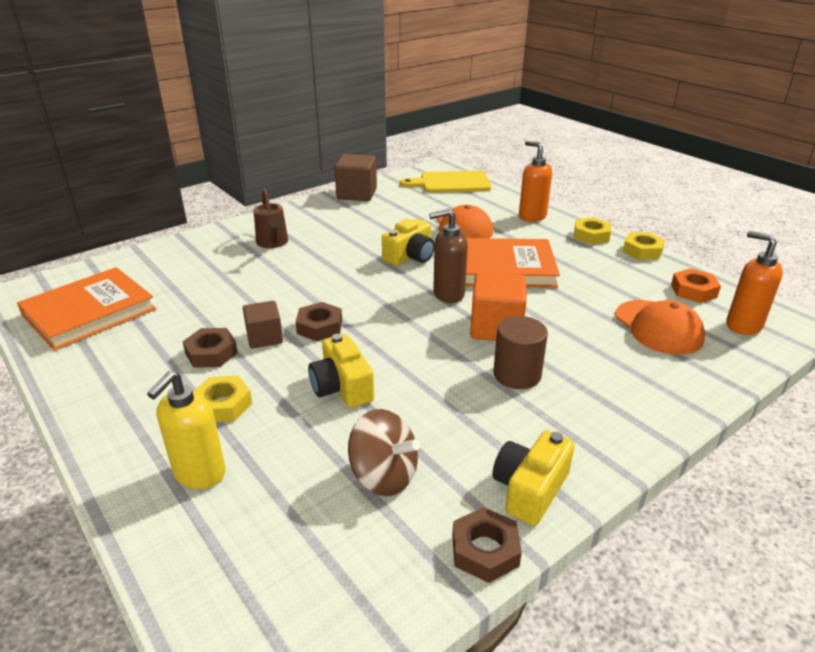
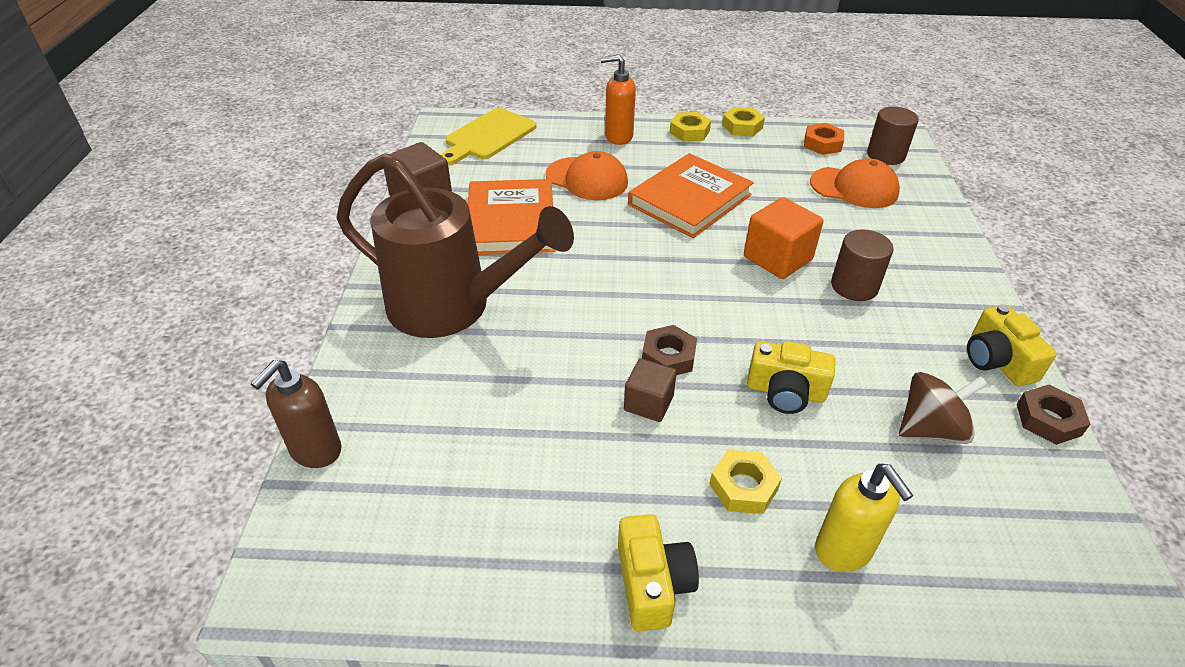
camera: 50 degrees left, 10 degrees up
(89, 312) = (426, 530): orange book -> orange book (511, 222)
(211, 353) = (638, 456): brown nut -> none
(273, 243) = (452, 307): brown watering can -> brown watering can, size x2.28
(410, 256) = (603, 237): yellow camera -> yellow camera (652, 583)
(448, 294) = (697, 253): brown soap dispenser -> brown soap dispenser (315, 451)
(743, 325) = (885, 155): orange soap dispenser -> brown cylinder

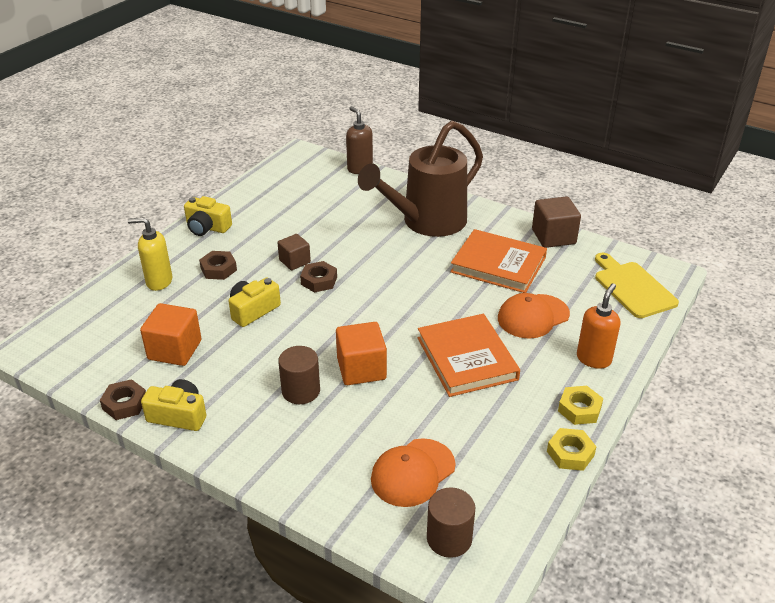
camera: 120 degrees right, 5 degrees down
(743, 487) = (218, 269): yellow nut -> brown nut
(822, 144) = (501, 498): orange nut -> none
(930, 429) = (175, 350): brown spinning top -> orange cube

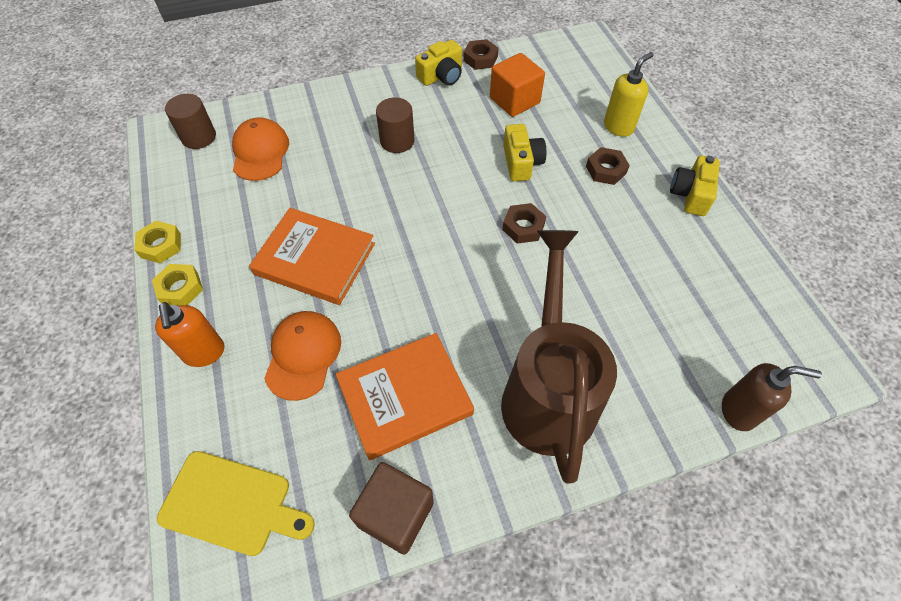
camera: 130 degrees right, 20 degrees up
(207, 227) = (690, 194): yellow camera -> yellow camera turned 45 degrees counterclockwise
(294, 261) = (572, 227): brown cube -> none
(361, 369) = (381, 186): orange cube -> none

